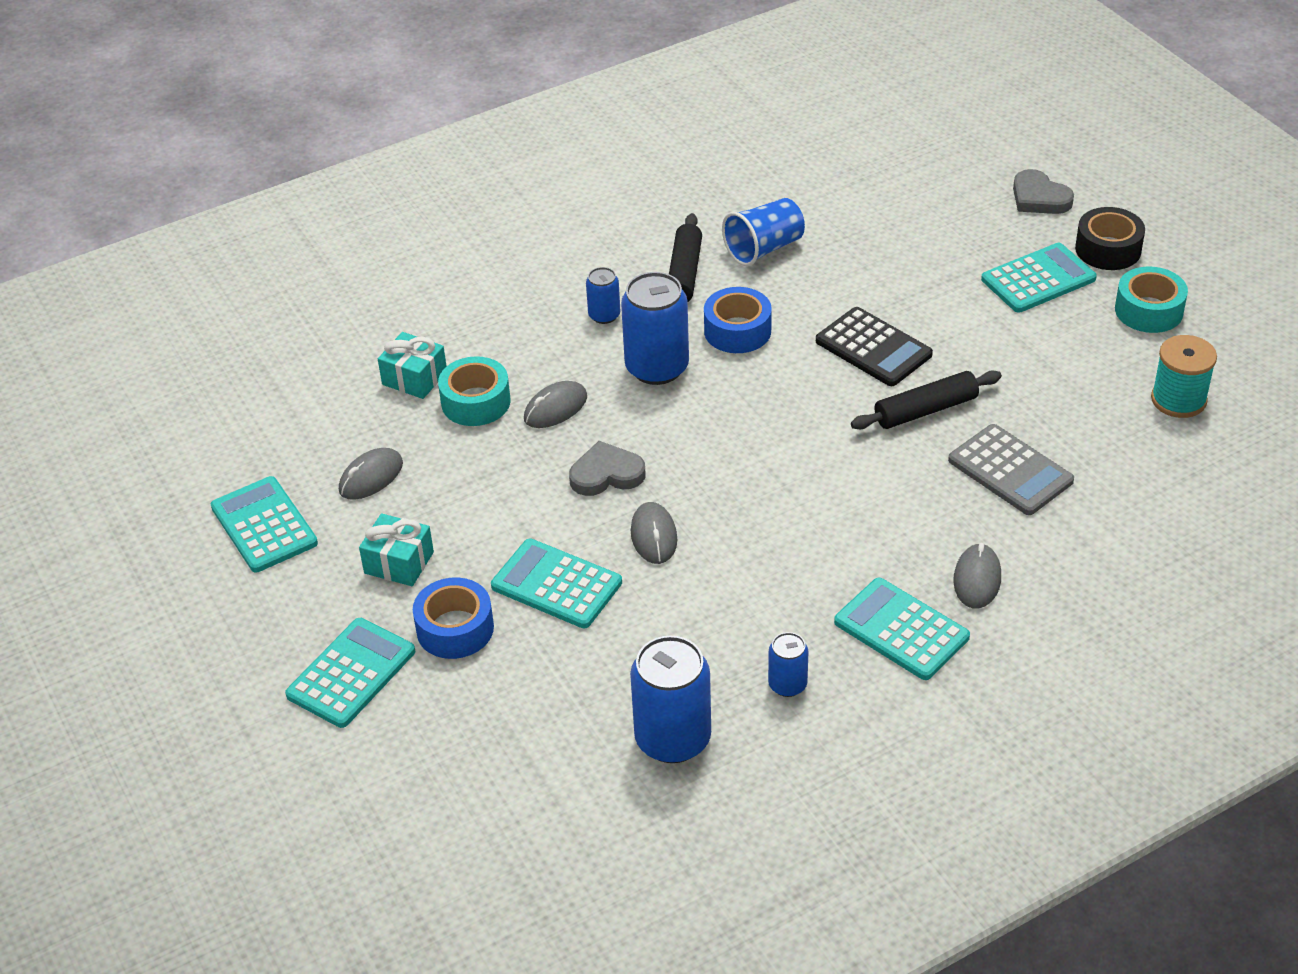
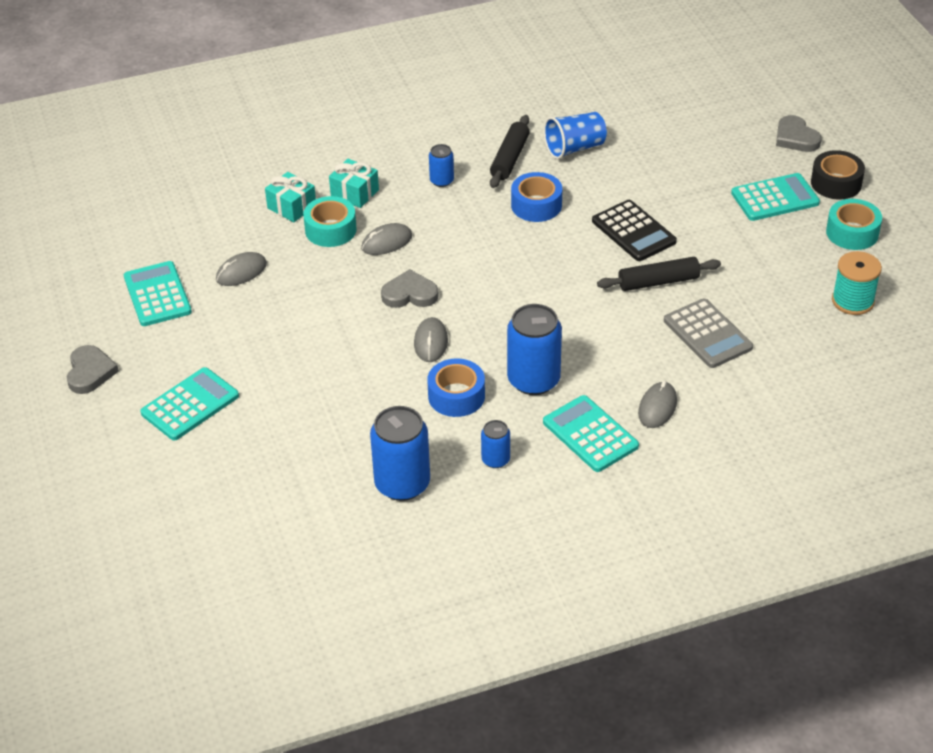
camera: 10 degrees right, 0 degrees up
(199, 649) = (90, 372): none -> grey heart
(399, 563) = (244, 334): turquoise gift -> turquoise gift (354, 193)
(455, 629) = (271, 385): blue tape -> blue tape (456, 396)
(556, 585) = (351, 366): turquoise calculator -> none
(657, 367) = (469, 223): blue can -> blue can (533, 380)

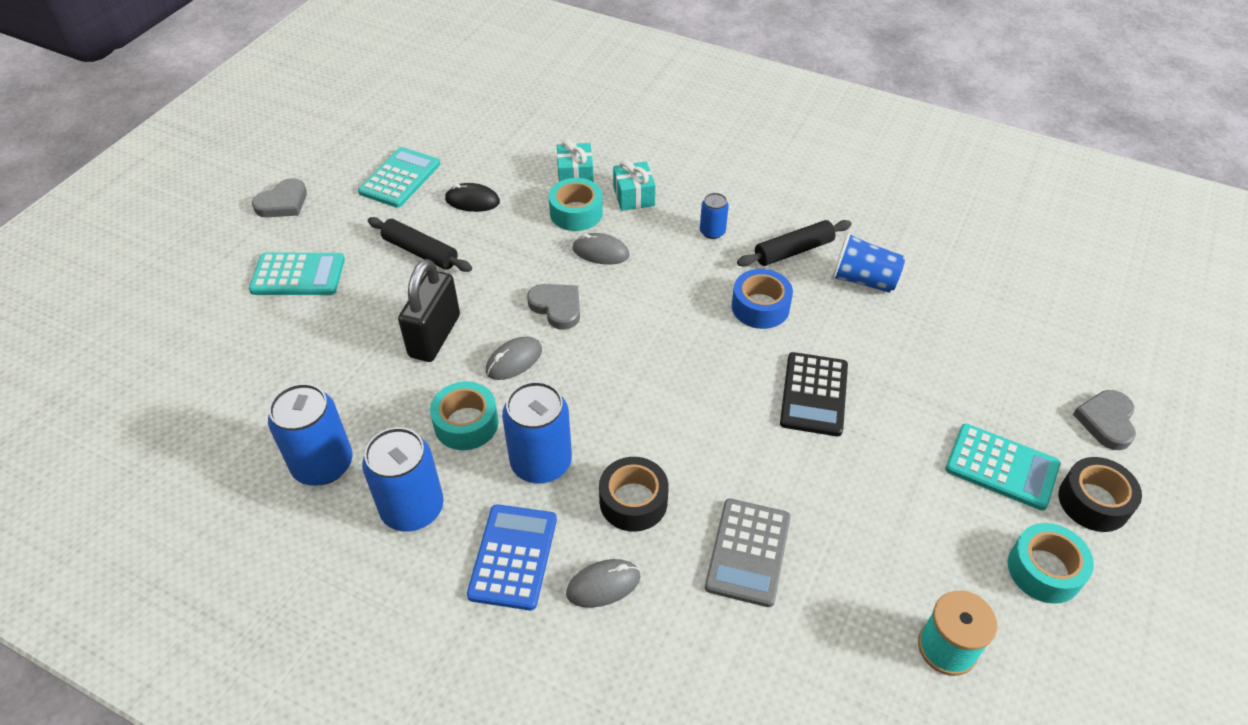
camera: 45 degrees right, 5 degrees up
(241, 272) = (472, 201): grey mouse -> black mouse
(355, 367) = (434, 336): none -> black padlock
(456, 396) = (466, 423): blue tape -> turquoise tape
(495, 459) = (412, 508): blue can -> blue can, size x1.93
(590, 434) = (513, 557): turquoise calculator -> blue calculator
(614, 358) = (633, 501): none -> black tape
(658, 282) = (772, 461): black rolling pin -> black rolling pin (420, 252)

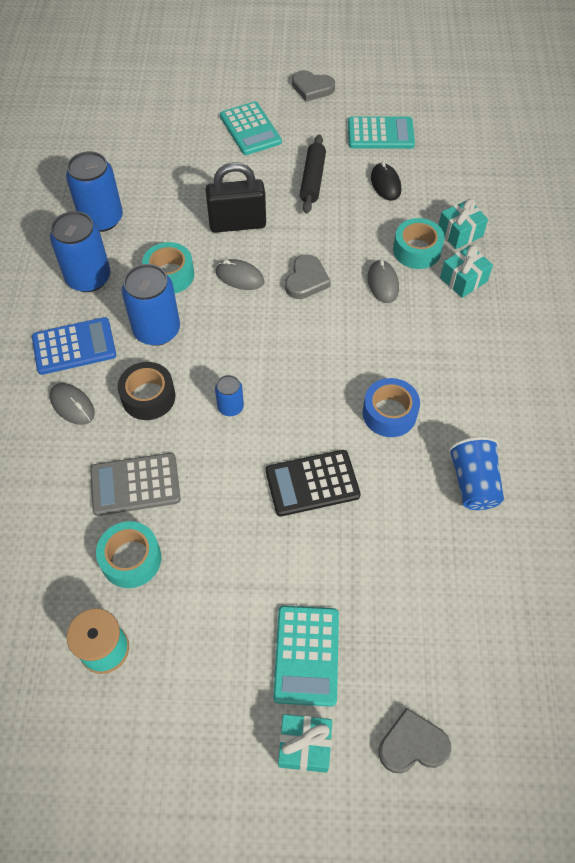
camera: 65 degrees right, 10 degrees up
(712, 232) = (458, 349): blue can -> blue can (230, 407)
(793, 251) = (475, 417): black rolling pin -> none
(1044, 570) = (209, 713): turquoise tape -> turquoise tape (131, 559)
(1093, 502) = (304, 746): black tape -> turquoise gift

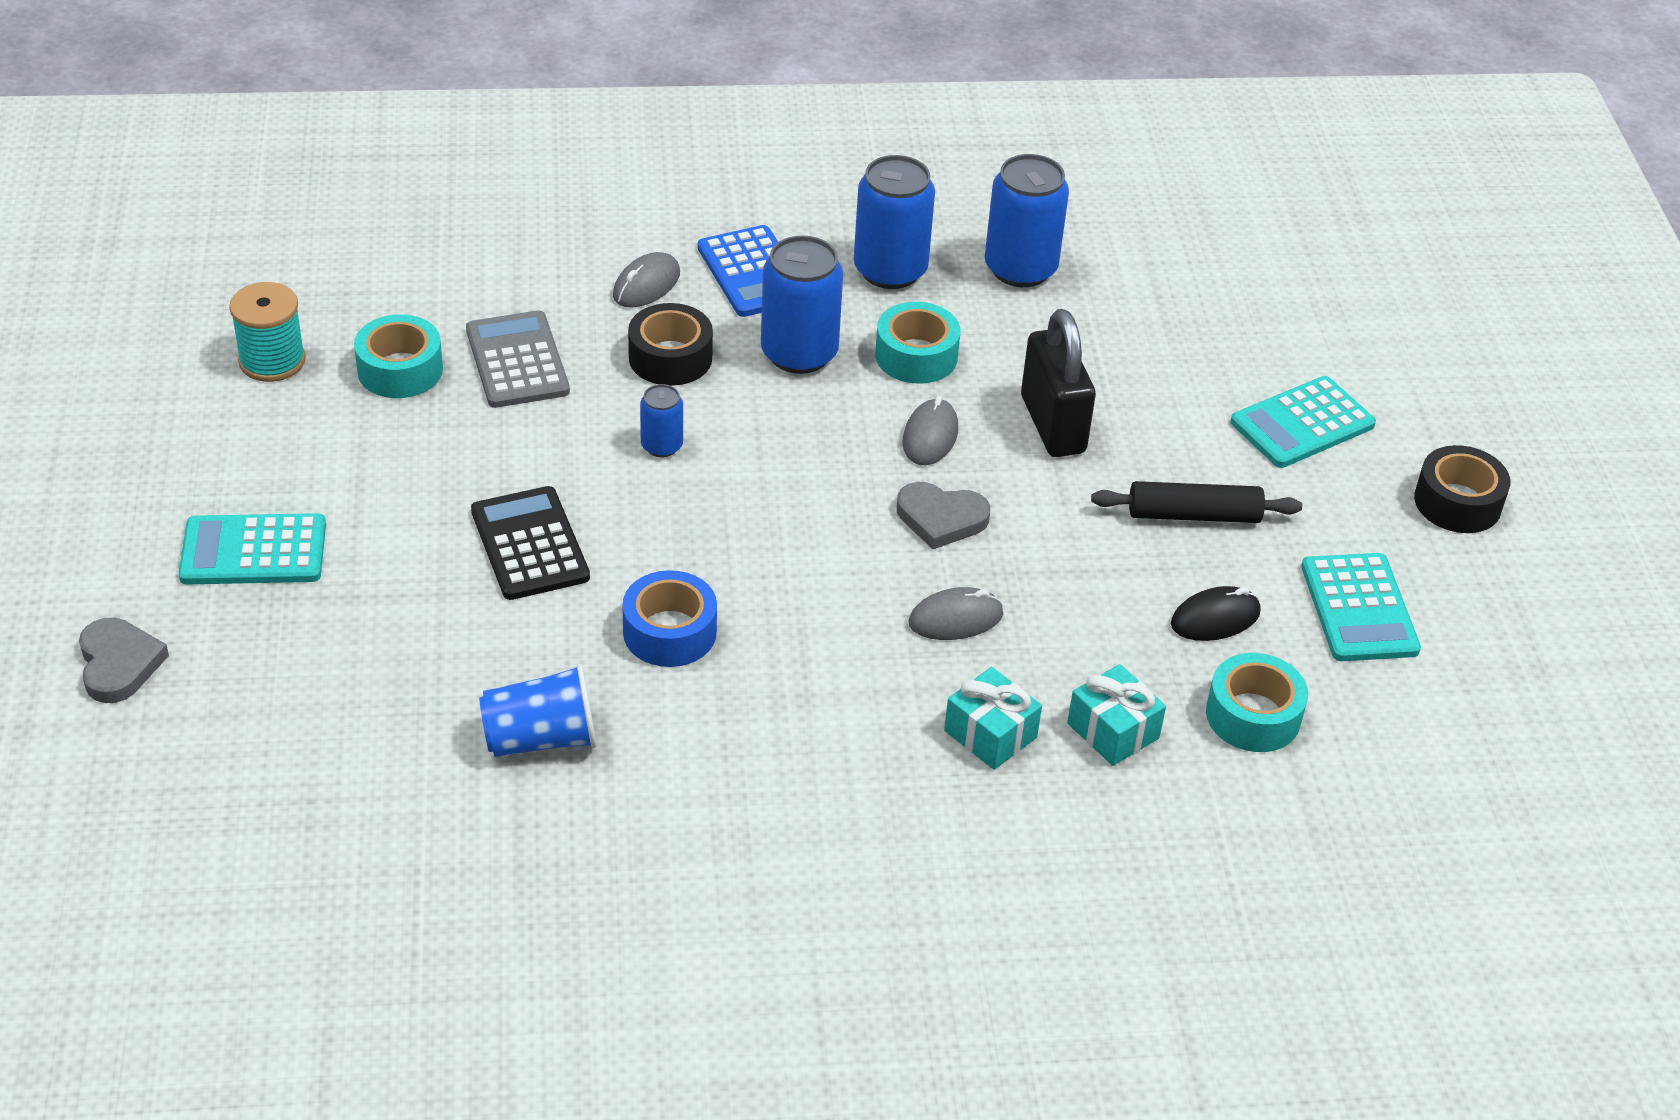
camera: 80 degrees right, 15 degrees down
(304, 746) = (128, 555): turquoise gift -> none
(312, 88) = (1457, 502): grey heart -> black tape
(417, 250) = (1049, 666): turquoise tape -> turquoise tape (1253, 715)

